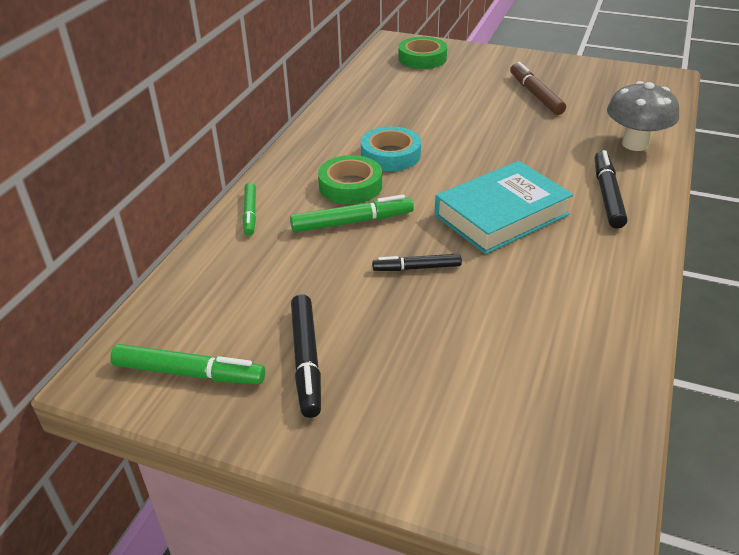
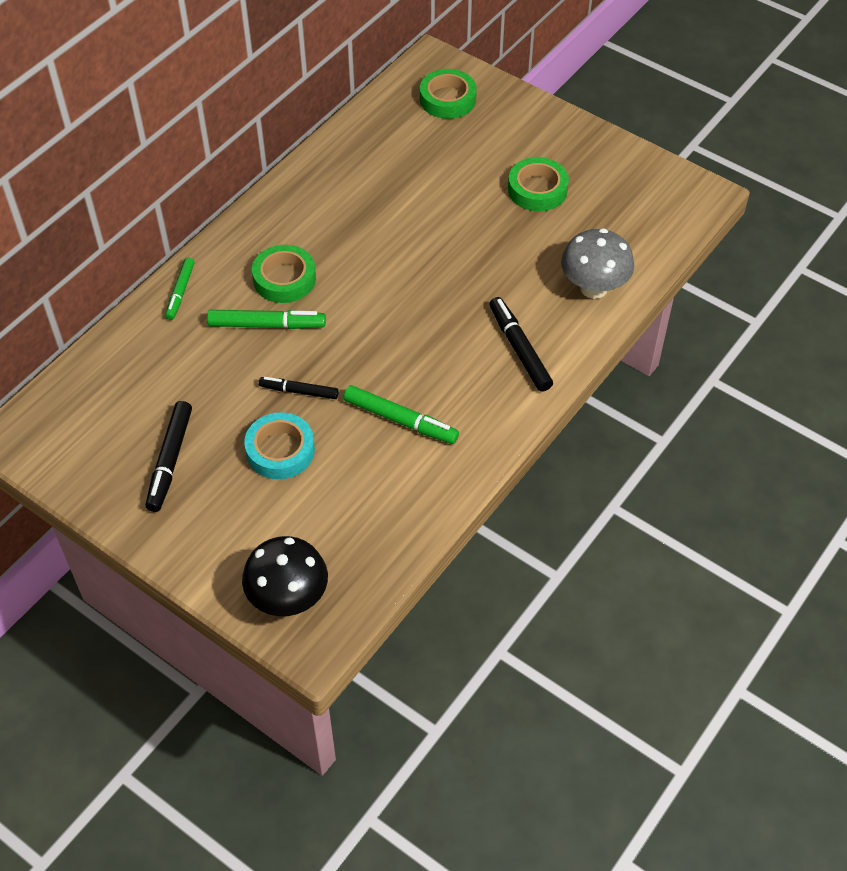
camera: 15 degrees right, 15 degrees up
(189, 372) = (78, 449): green marker -> green marker (400, 420)
(390, 155) = (341, 246): turquoise tape -> turquoise tape (280, 450)
(501, 215) = (405, 349): turquoise book -> none
(531, 478) = (288, 598): none -> black mushroom
(535, 95) = (537, 189): brown marker -> green tape
(607, 195) = (519, 349): black marker -> black marker turned 45 degrees counterclockwise

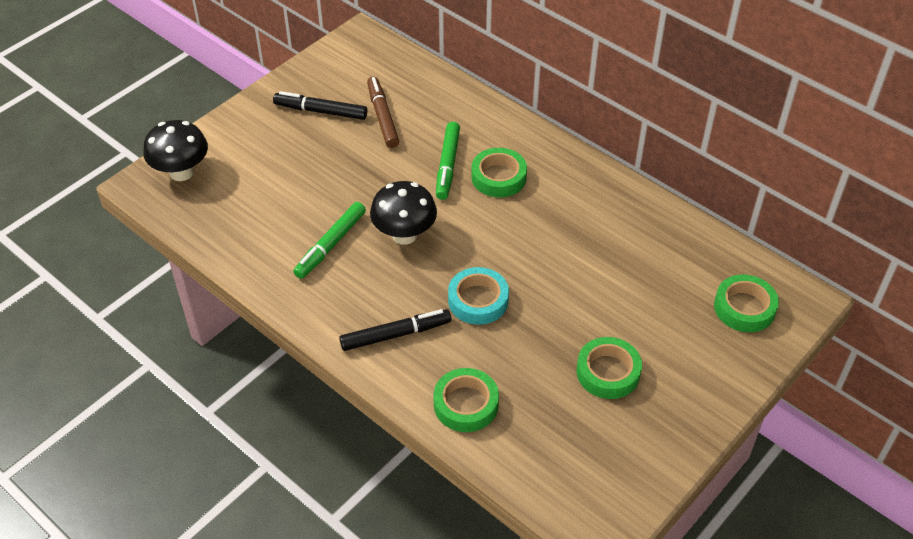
camera: 95 degrees right, 5 degrees down
(180, 292) = (489, 115): green marker -> none
(182, 394) = (382, 117): none -> brown marker
(280, 450) = (316, 171): turquoise tape -> turquoise tape (478, 300)
(299, 391) = (373, 183): black marker -> none
(379, 354) = (404, 235): none -> black mushroom
(593, 288) = (466, 404): grey mushroom -> green tape

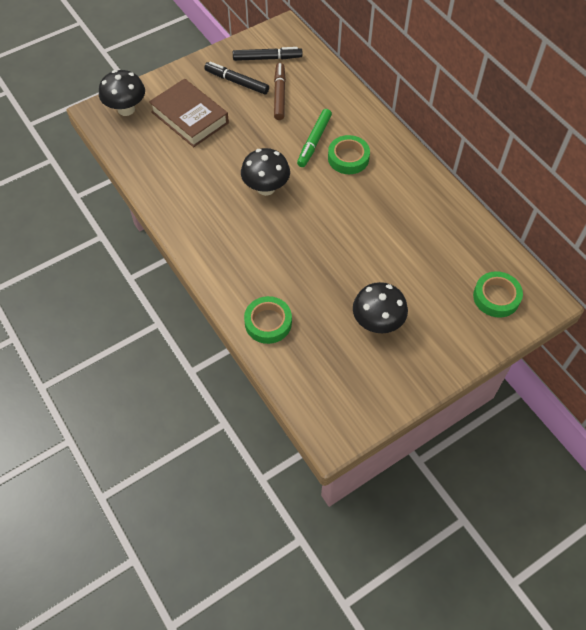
camera: 15 degrees right, 10 degrees up
(272, 167) = (189, 117): none -> brown book
(331, 245) = (212, 184): green marker -> none
(395, 334) = (235, 260): black marker -> black marker (267, 58)
(478, 300) = (302, 248): turquoise tape -> none
(608, 372) = (377, 323): green tape -> black mushroom

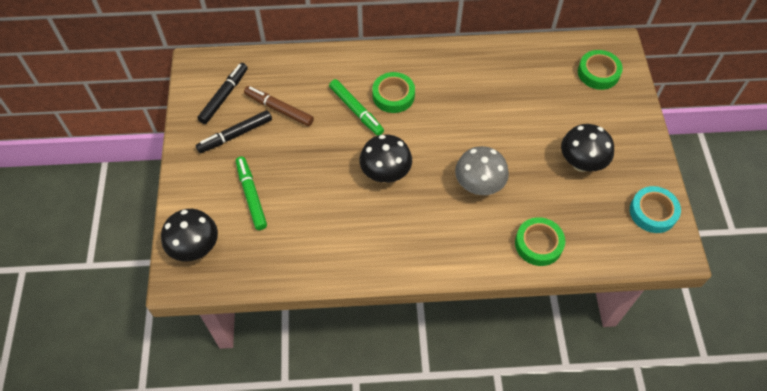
camera: 60 degrees left, 0 degrees up
(189, 117) = (251, 196): brown book -> green marker
(298, 255) = (478, 186): none -> grey mushroom
(363, 401) = (653, 212): none -> turquoise tape

